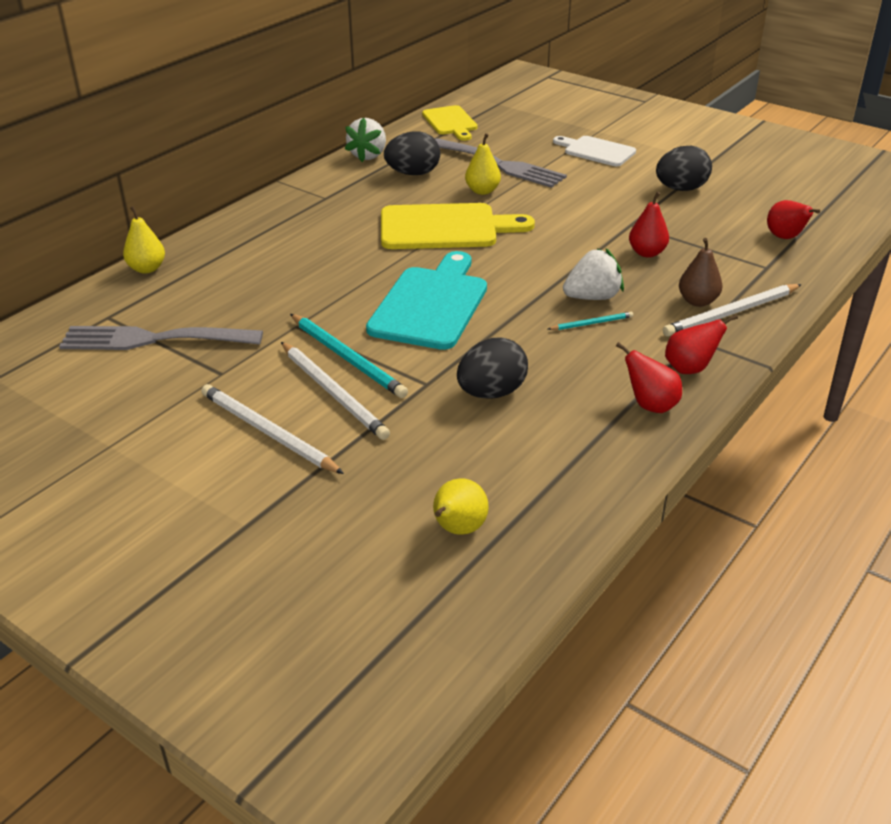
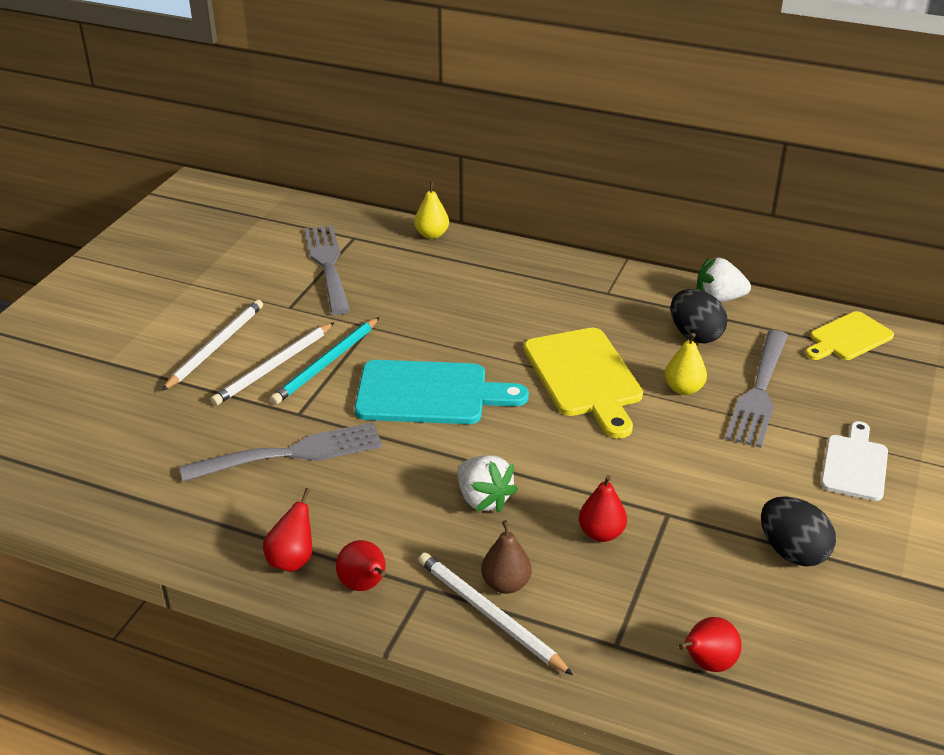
camera: 75 degrees right, 0 degrees up
(458, 529) = (105, 463): yellow pear -> none
(491, 393) = (292, 453): black egg -> grey fork
(592, 323) = (430, 504): turquoise pencil -> none

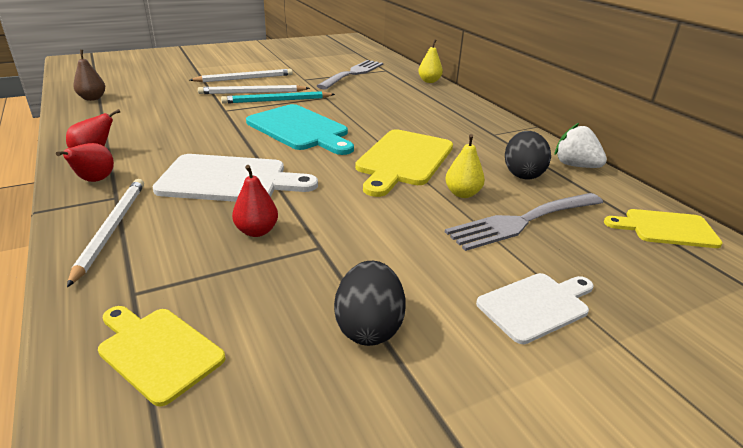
camera: 40 degrees right, 5 degrees down
(292, 453) = (189, 121): grey fork -> none
(483, 499) = (229, 180): white strawberry -> white cutting board
(506, 584) = (152, 221): brown pear -> brown pear (92, 98)
(707, 663) = (157, 351): red pear -> yellow cutting board

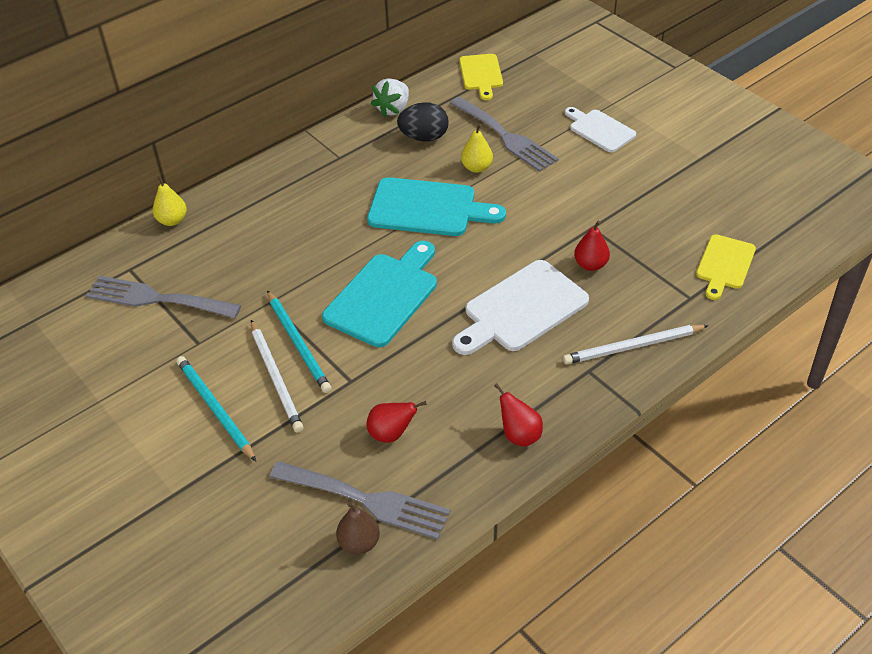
camera: 100 degrees left, 15 degrees up
(94, 180) = (569, 402): red pear -> red pear (391, 434)
(119, 103) = (366, 500): none -> grey fork
(229, 180) = (521, 309): white cutting board -> white cutting board turned 120 degrees counterclockwise
(245, 78) = (215, 409): white pencil -> turquoise pencil
(369, 327) = (656, 190): black egg -> none
(403, 160) = (428, 208): yellow cutting board -> turquoise cutting board

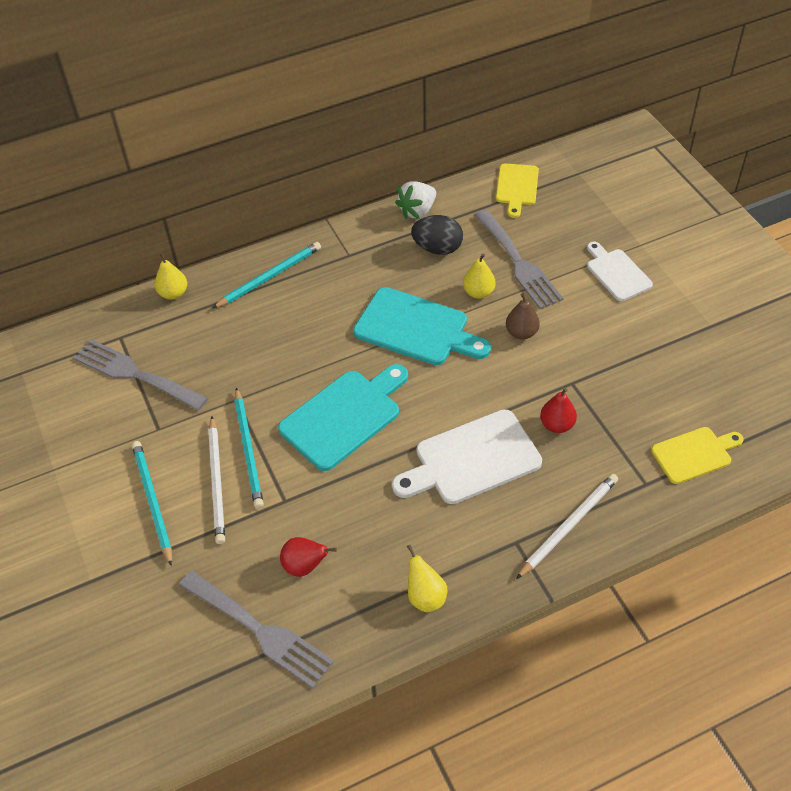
camera: 15 degrees right, 5 degrees up
(266, 189) = (270, 277): none -> turquoise pencil
(359, 543) = (239, 673): brown pear -> brown pear (521, 333)
(519, 435) = (425, 596): red pear -> yellow pear
(632, 347) = (569, 526): white pencil -> white pencil turned 135 degrees clockwise
(724, 265) = (694, 454): yellow cutting board -> yellow cutting board turned 150 degrees counterclockwise

